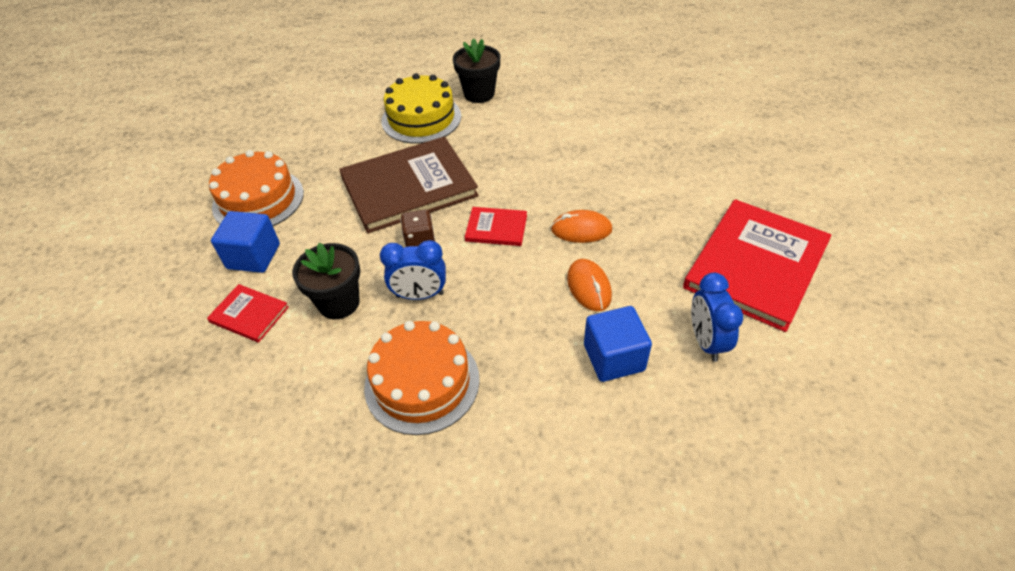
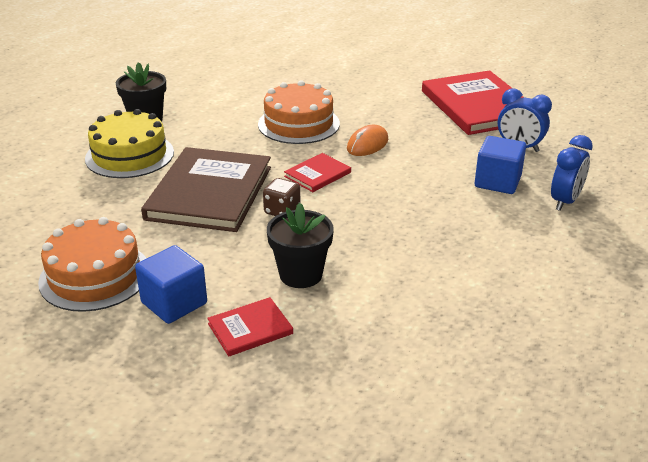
camera: 55 degrees left, 15 degrees down
(420, 295) = (343, 233): blue clock -> blue clock (565, 201)
(422, 382) = (435, 264): orange cake -> orange cake (298, 124)
(589, 287) = (425, 164): orange mouse -> none

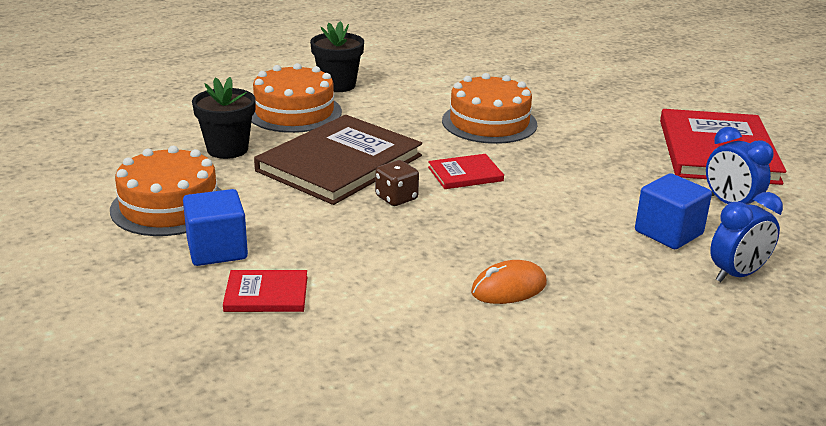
camera: 25 degrees right, 5 degrees down
(129, 155) = (294, 112): yellow cake -> orange cake
(301, 274) = (361, 261): black flower pot -> black flower pot (227, 149)
(367, 144) = (547, 159): orange mouse -> orange mouse (508, 288)

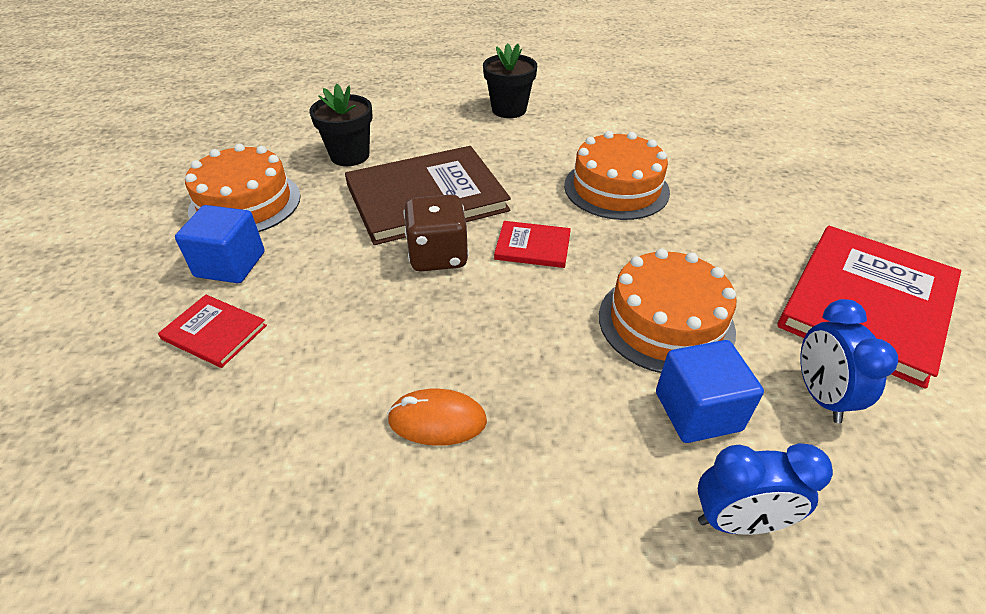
camera: 30 degrees right, 15 degrees up
(294, 112) = (443, 130): orange cake -> orange cake (665, 322)
(396, 198) = (438, 256): brown dice -> brown dice, size x1.54

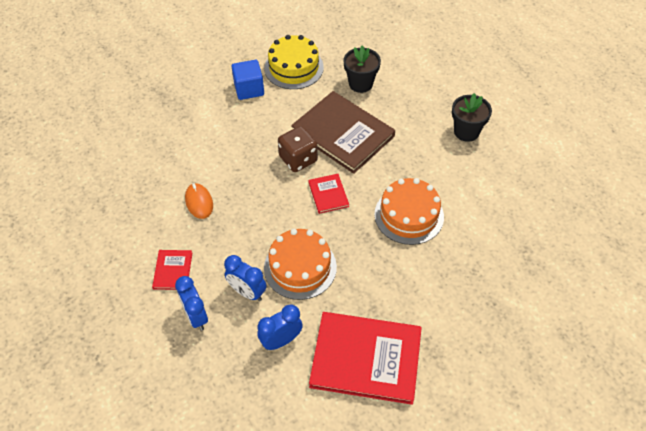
camera: 65 degrees right, 10 degrees up
(214, 332) = (208, 109): red book -> red book (173, 270)
(245, 203) = (294, 68): orange cake -> yellow cake
(697, 411) = (247, 292): blue cube -> blue clock

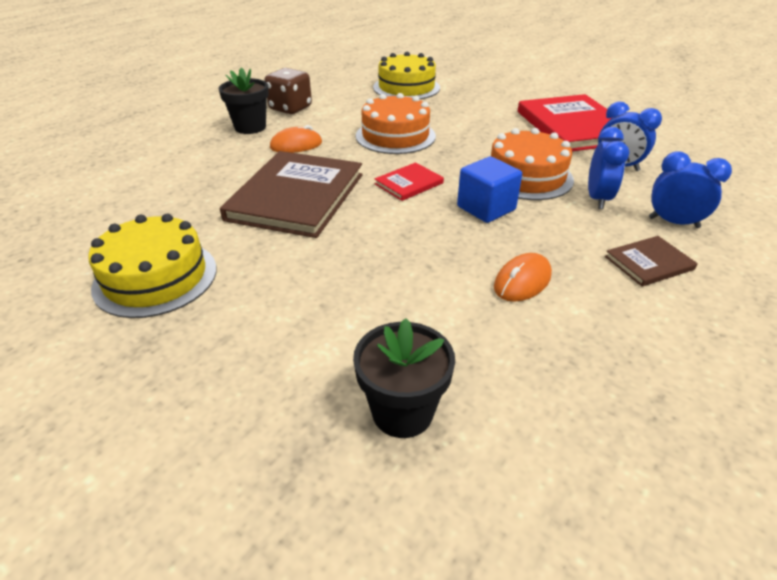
camera: 115 degrees left, 15 degrees down
(173, 270) = (649, 263): red book -> brown book
(196, 316) = (673, 223): blue clock -> blue clock turned 105 degrees counterclockwise
(249, 89) = (232, 314): blue cube -> blue cube (486, 208)
(298, 159) = (368, 218): brown dice -> brown dice (290, 108)
(360, 84) = (183, 205): black flower pot -> black flower pot (402, 412)
(420, 151) = (296, 145): none -> orange mouse
(521, 267) = (406, 87): none -> yellow cake

